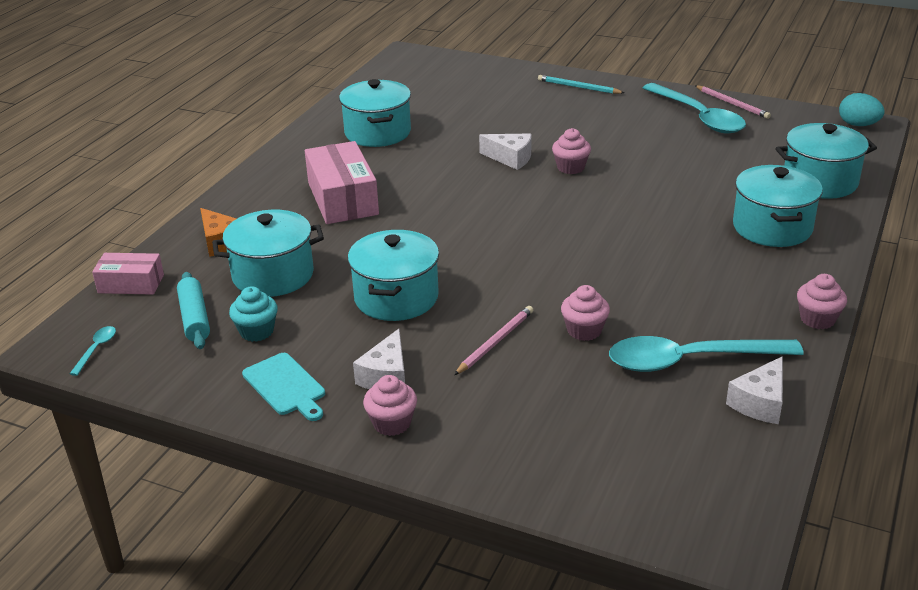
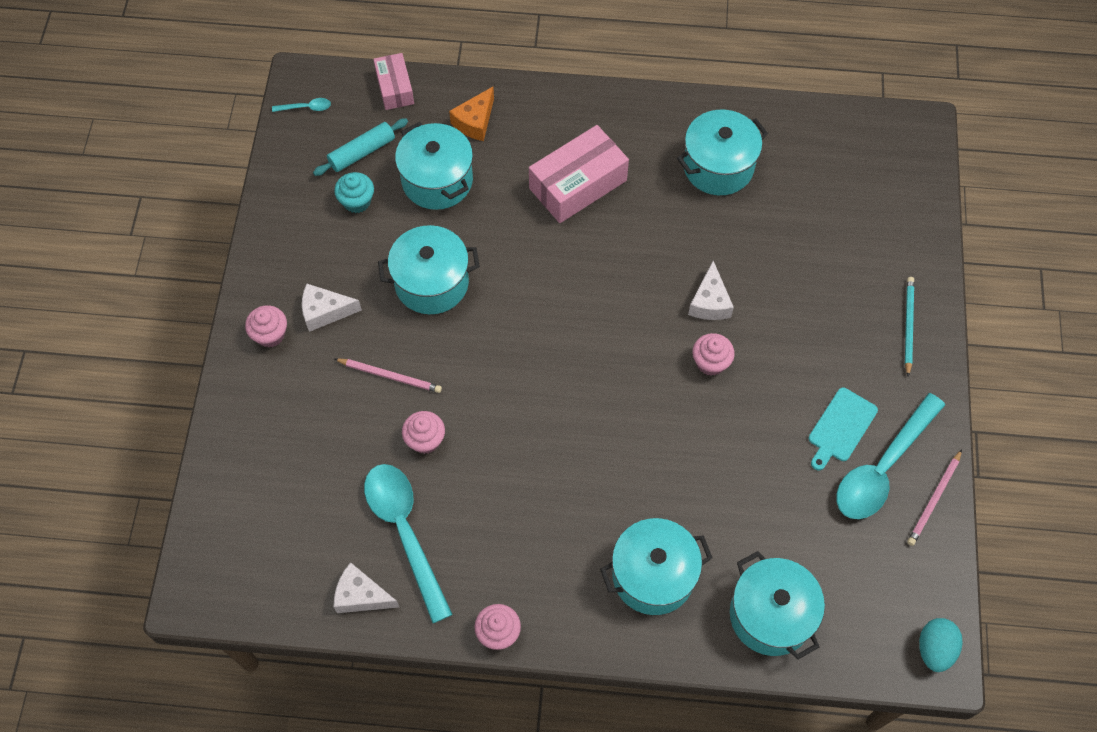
camera: 70 degrees right, 30 degrees up
(285, 386) = (295, 249): turquoise cutting board -> turquoise cutting board (840, 427)

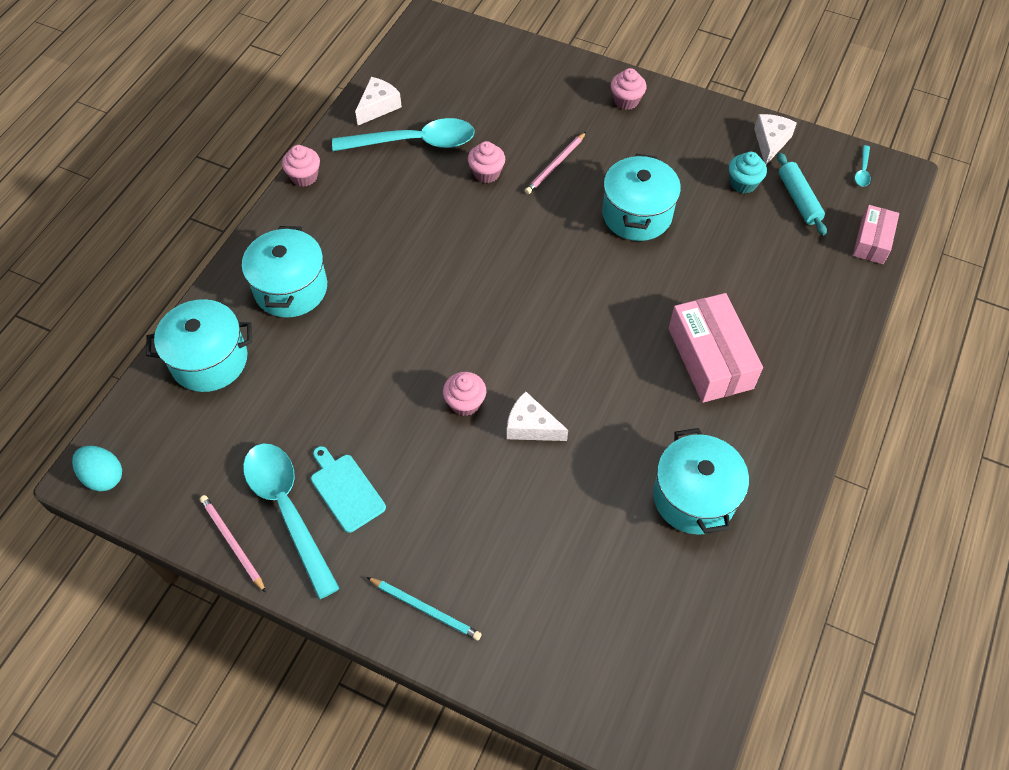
camera: 110 degrees right, 5 degrees down
(325, 312) = (634, 138): white cheese -> white cheese (770, 142)
(394, 88) = (872, 241): pink box -> pink box turned 75 degrees counterclockwise
(437, 180) = (749, 246): turquoise pot -> none
(475, 122) = (813, 294): orange cheese -> none

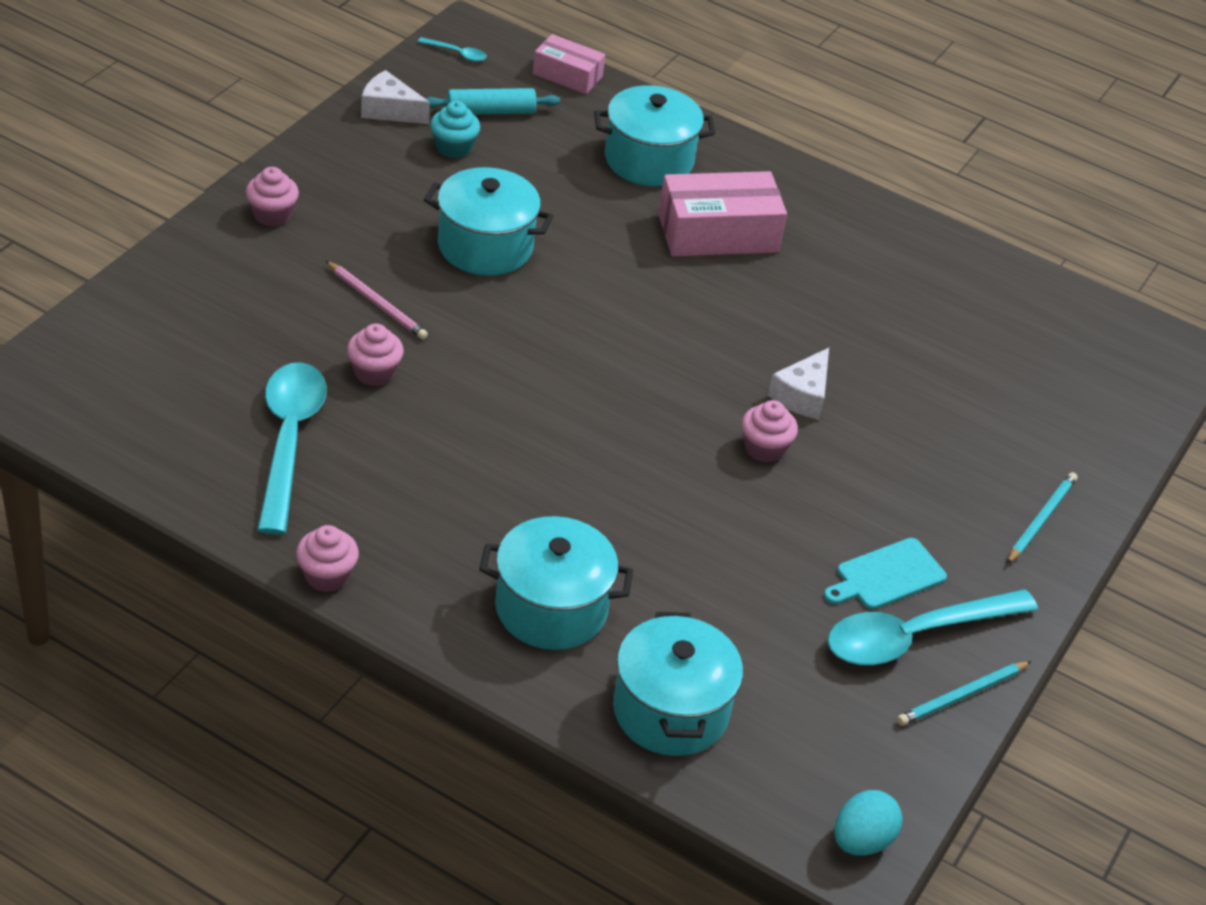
camera: 90 degrees left, 15 degrees down
(232, 543) = (962, 696): pink pencil -> turquoise pencil
(378, 107) = (196, 473): white cheese -> none
(694, 497) = (899, 284): turquoise pot -> turquoise pot (649, 160)

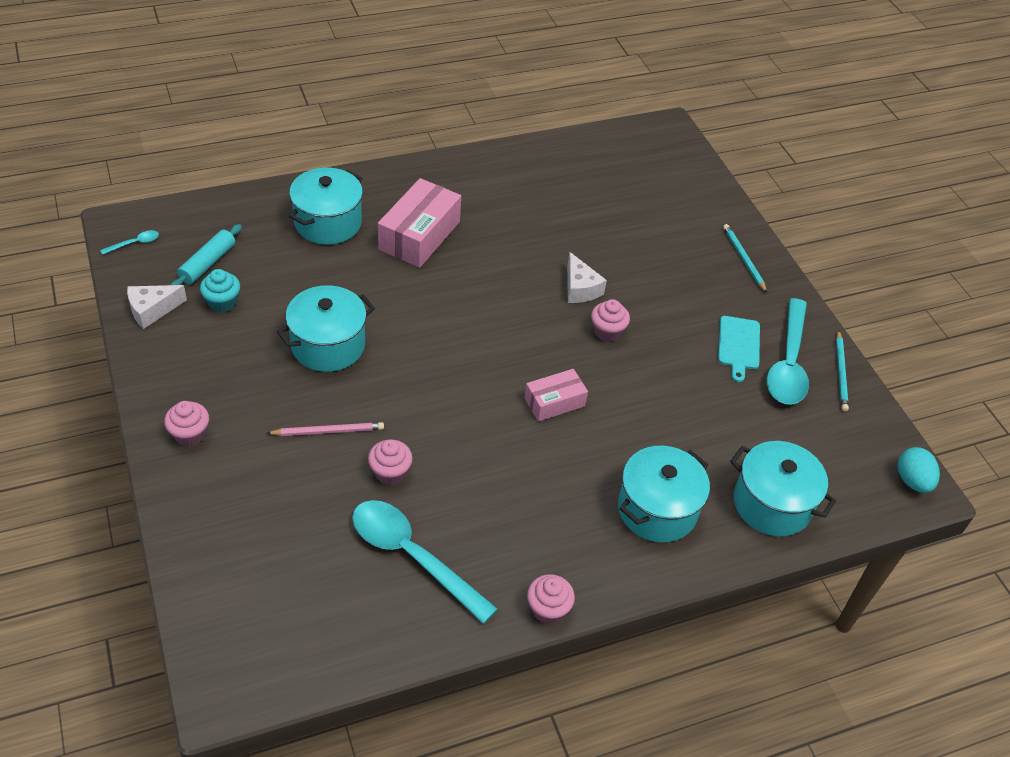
camera: 50 degrees left, 5 degrees up
(567, 75) = (213, 208): pink box -> pink box (554, 402)

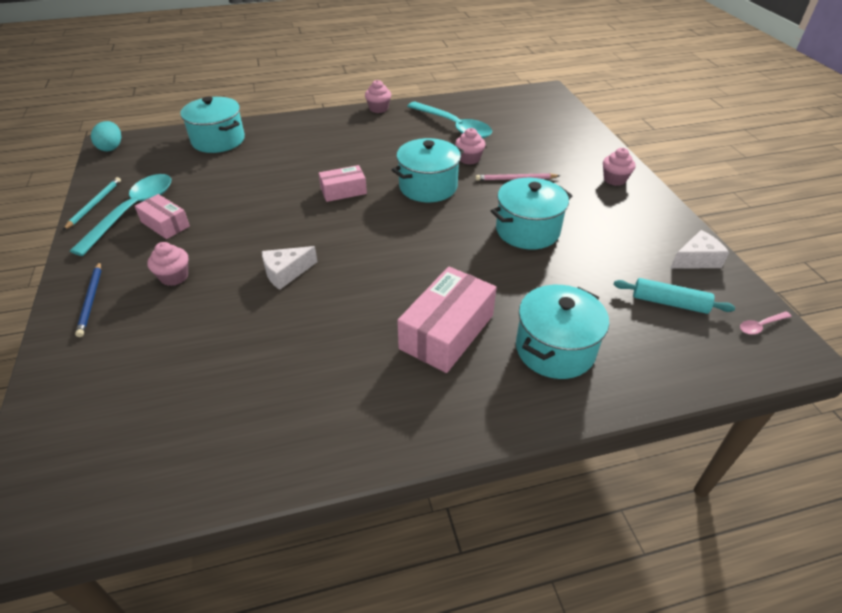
camera: 170 degrees left, 5 degrees down
(135, 243) = (760, 326): turquoise spoon -> pink spoon
(207, 263) = (669, 303): turquoise rolling pin -> turquoise rolling pin turned 75 degrees clockwise
(222, 302) = (635, 265): turquoise cupcake -> none
(580, 288) = (286, 273): white cheese -> white cheese turned 105 degrees counterclockwise
(607, 331) = (277, 236): pink cupcake -> pink cupcake (174, 277)
(657, 509) = (296, 140): turquoise pot -> turquoise pot (428, 187)
(738, 345) = (165, 224): turquoise cutting board -> pink box
(743, 259) = (91, 300): turquoise pencil -> blue pencil

